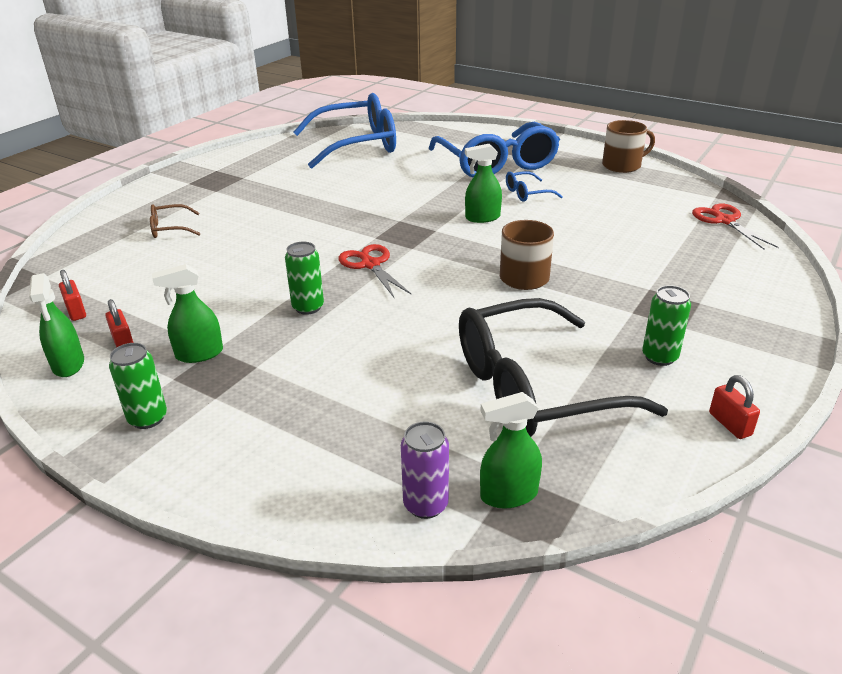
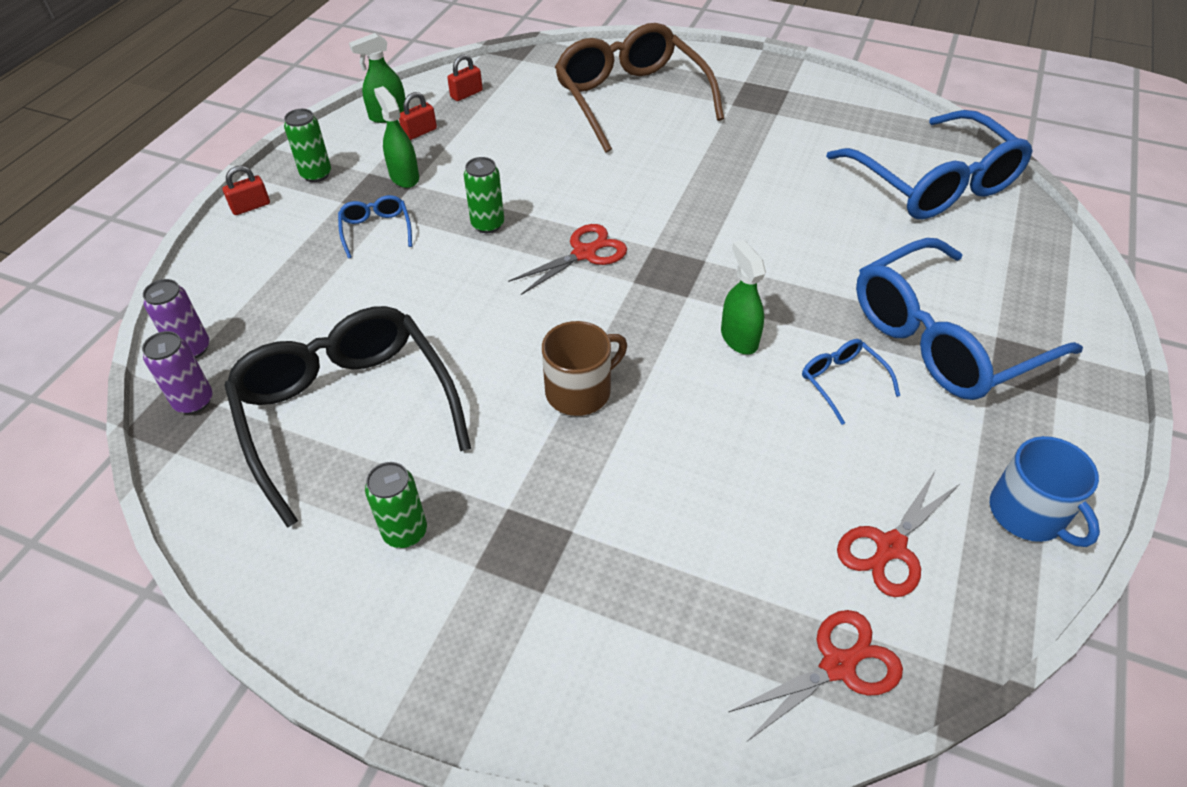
camera: 80 degrees right, 15 degrees up
(170, 228) = (631, 99): brown glasses -> brown glasses, size x2.39
(280, 372) = (376, 230): none -> blue glasses
(508, 494) = (194, 401): green spray bottle -> purple can
(622, 165) = (1028, 513): brown mug -> blue mug
(648, 198) = (890, 548): none -> red scissors
(729, 424) = (272, 593): red padlock -> red padlock (251, 206)

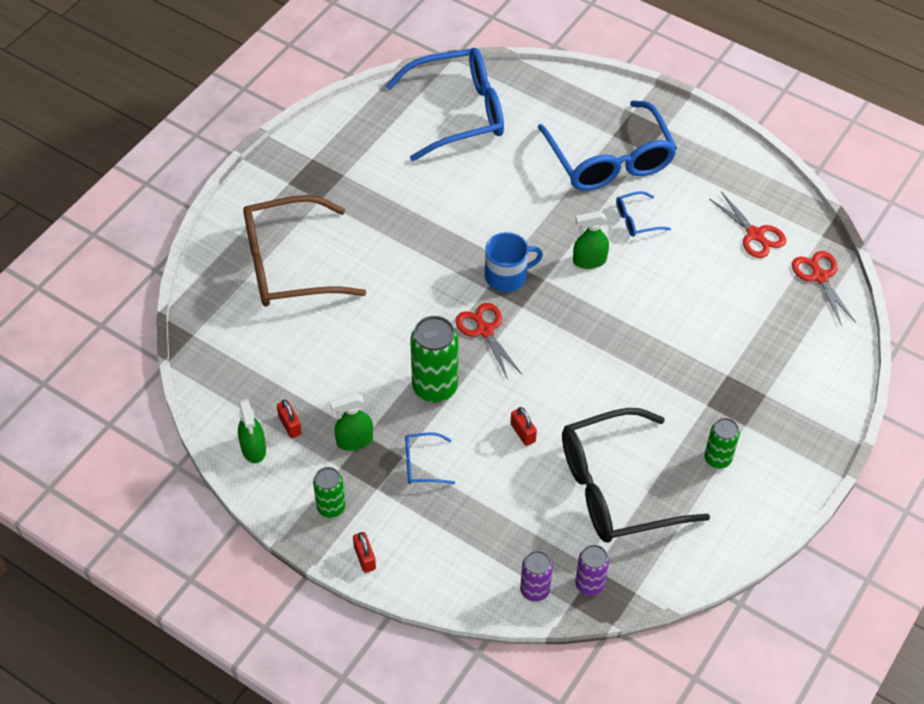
camera: 80 degrees left, 5 degrees up
(466, 94) = (238, 384): red padlock -> red padlock (523, 433)
(488, 224) = (435, 387): green can -> green can, size x1.68
(580, 391) = (620, 354): brown mug -> none
(1028, 513) = (741, 171): blue mug -> blue mug (507, 276)

